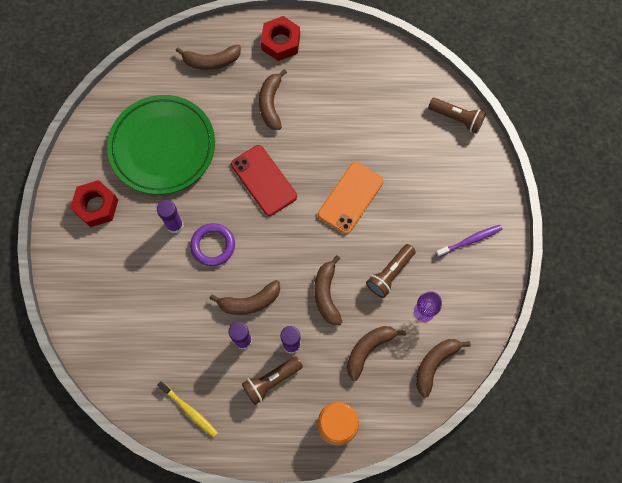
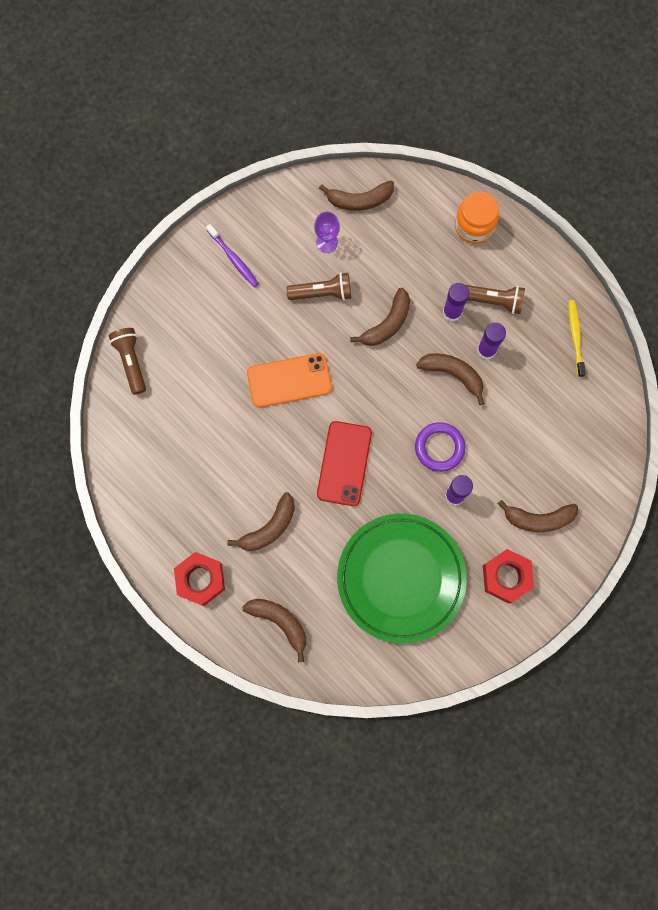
camera: 135 degrees left, 5 degrees up
(368, 349) = (397, 255): brown banana -> brown banana (538, 519)
(470, 240) = (233, 259): purple toothbrush -> purple toothbrush turned 150 degrees counterclockwise

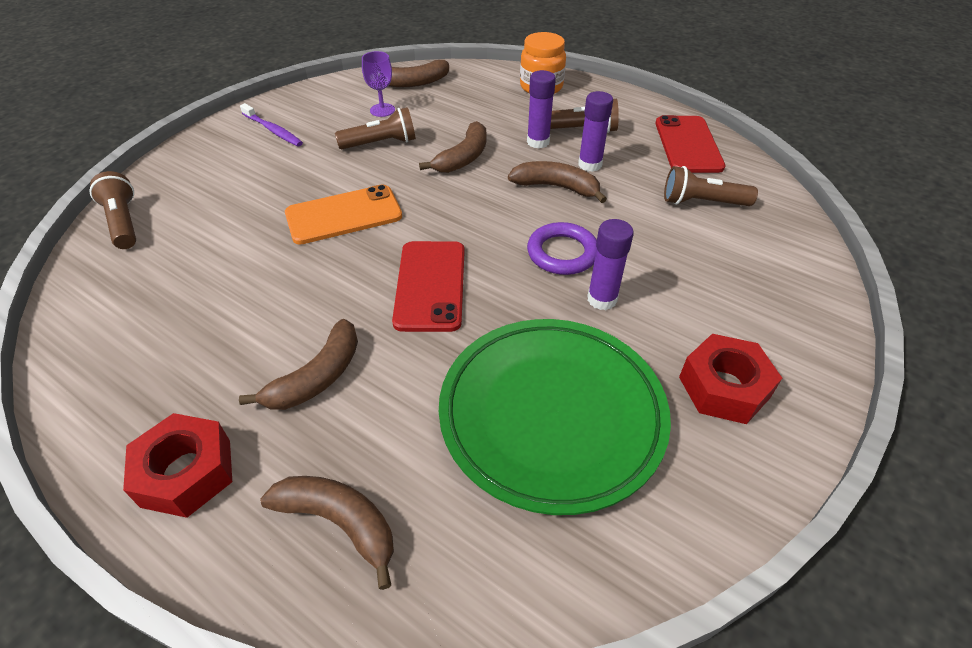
camera: 10 degrees left, 30 degrees down
(538, 519) = (735, 309): brown banana -> none
(558, 411) = (702, 202): none -> brown flashlight
(575, 337) = (688, 145): yellow toothbrush -> red phone

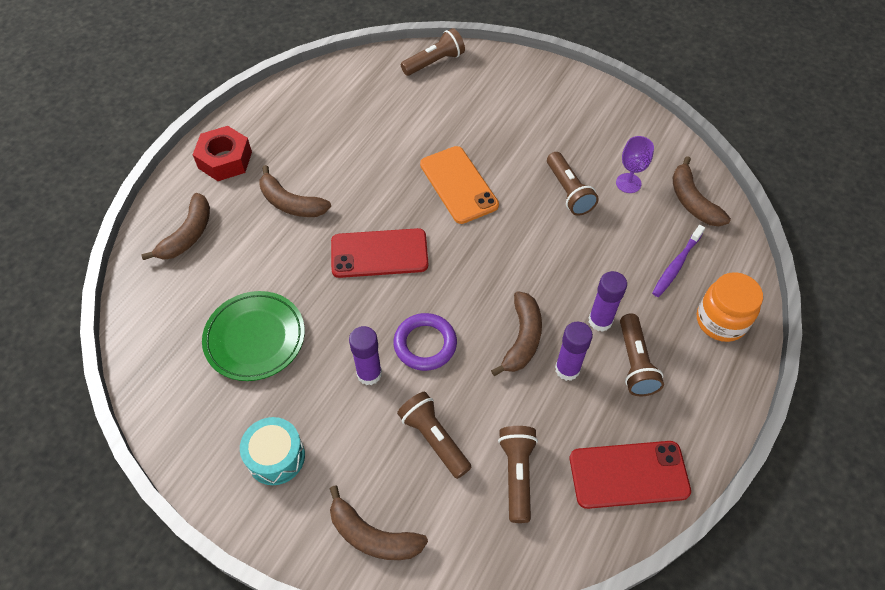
camera: 85 degrees right, 10 degrees up
(273, 130) = (572, 112): purple toothbrush -> purple toothbrush (676, 265)
(463, 157) = (558, 258): brown banana -> brown banana (373, 536)
(551, 415) = (255, 338): green plate -> green plate, size x0.65
(675, 252) = (434, 439): none -> brown flashlight
(724, 387) = (276, 457): red nut -> turquoise drum

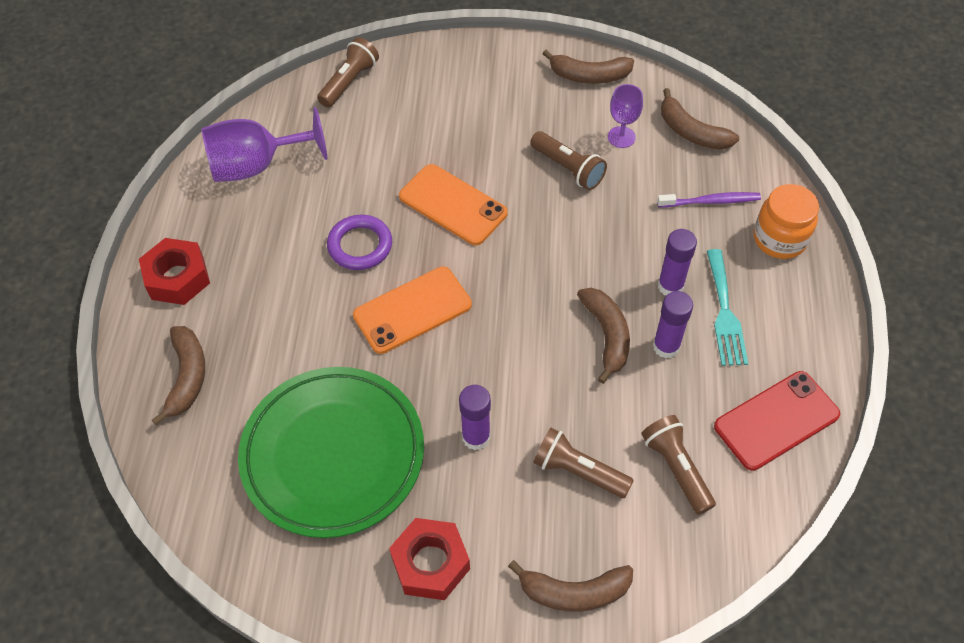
camera: 25 degrees left, 0 degrees up
(255, 338) = (333, 454): green plate -> green plate, size x1.55
(276, 457) = (430, 563): turquoise drum -> red nut
(291, 203) = (283, 295): brown banana -> brown banana (589, 76)
(329, 100) = (256, 166): none -> purple goblet
(379, 253) = (412, 310): red phone -> orange phone
(425, 344) = (514, 382): purple ring -> purple ring (360, 245)
(635, 363) = (725, 313): brown flashlight -> turquoise fork
(676, 265) = (711, 201): purple toothbrush -> purple toothbrush turned 105 degrees counterclockwise

